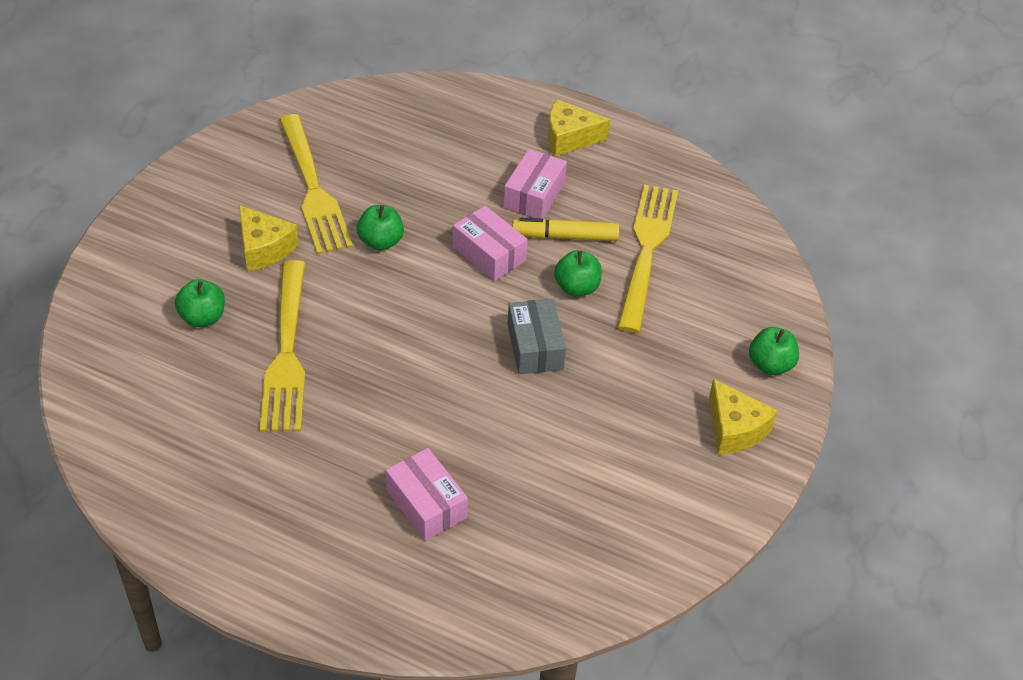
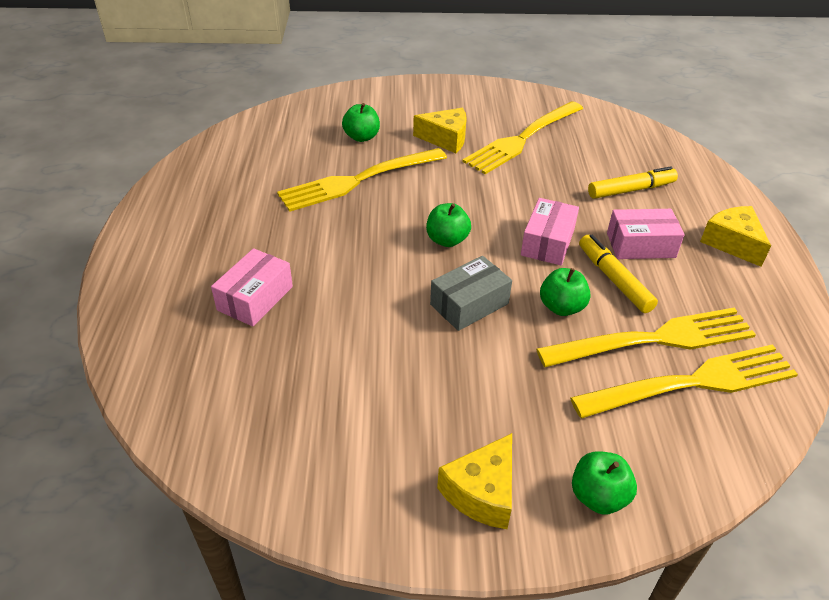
camera: 65 degrees right, 5 degrees down
(264, 248) = (446, 139): yellow cheese -> yellow cheese turned 105 degrees counterclockwise
(381, 241) = (503, 185): green apple -> green apple (447, 240)
(455, 157) = (631, 190): none -> yellow marker
(701, 255) = (692, 383): none -> yellow fork

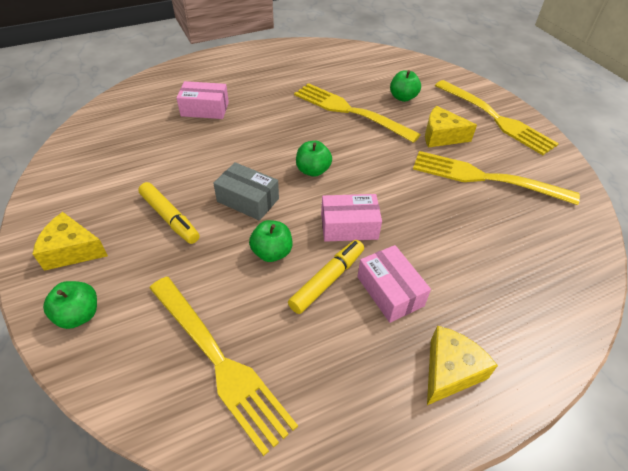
camera: 65 degrees right, 5 degrees up
(446, 139) = (441, 136): yellow cheese -> yellow cheese turned 120 degrees clockwise
(631, 190) = (473, 269): yellow marker -> yellow marker (170, 218)
(654, 339) = (262, 323): yellow fork -> yellow fork (495, 118)

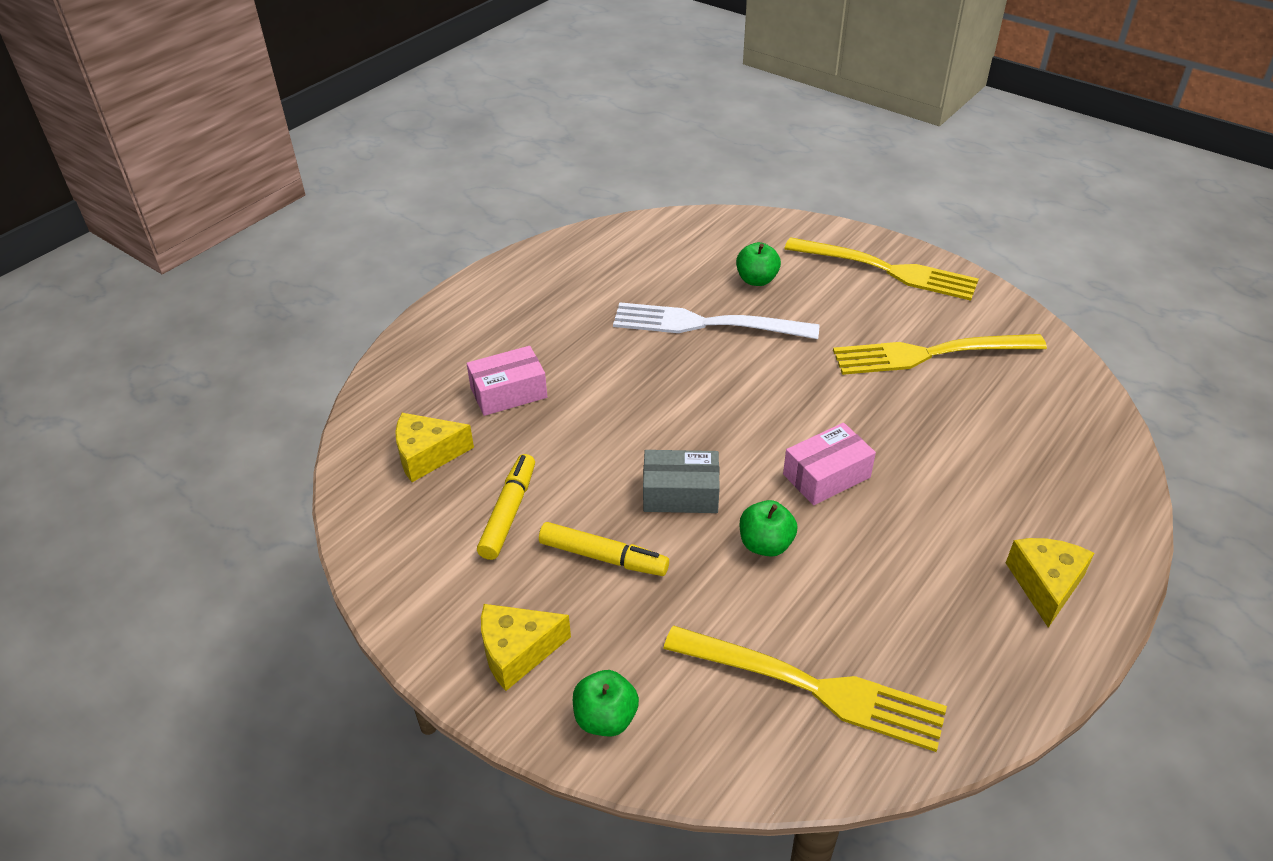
camera: 25 degrees left, 5 degrees down
(313, 170) = (727, 423): green apple -> none
(327, 280) = (853, 548): yellow marker -> yellow marker (509, 512)
(350, 111) = (706, 324): yellow fork -> white fork
(390, 291) = (927, 530): pink box -> none
(441, 136) = (843, 318): yellow cheese -> yellow cheese (427, 455)

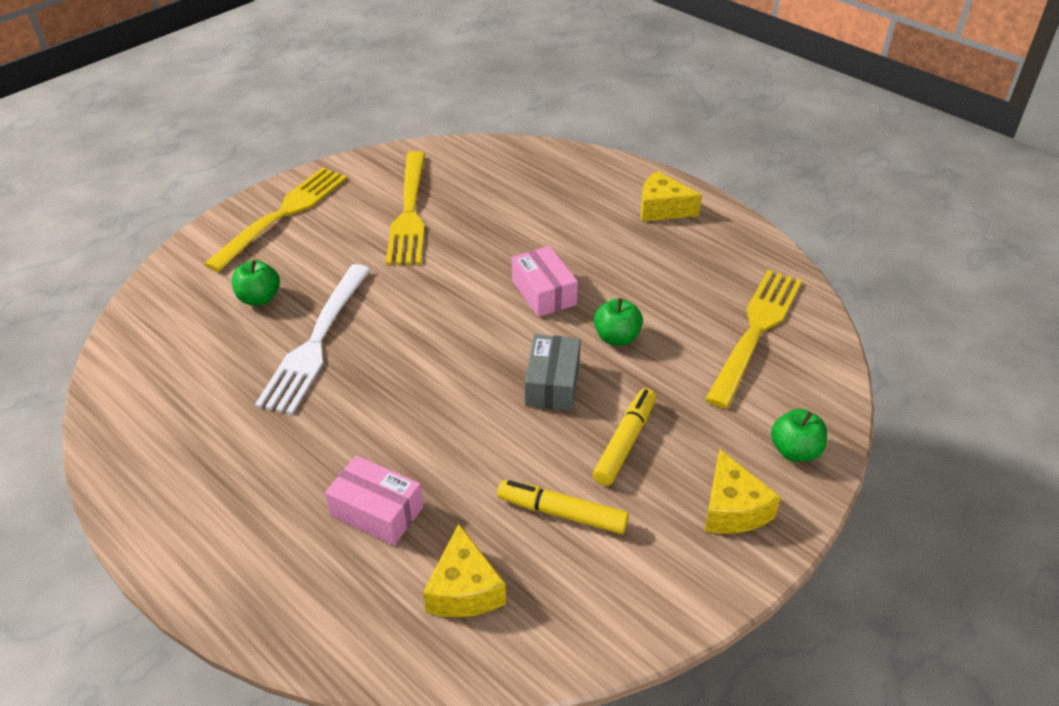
camera: 85 degrees left, 0 degrees up
(508, 392) = (377, 511): pink box -> pink box turned 45 degrees counterclockwise

